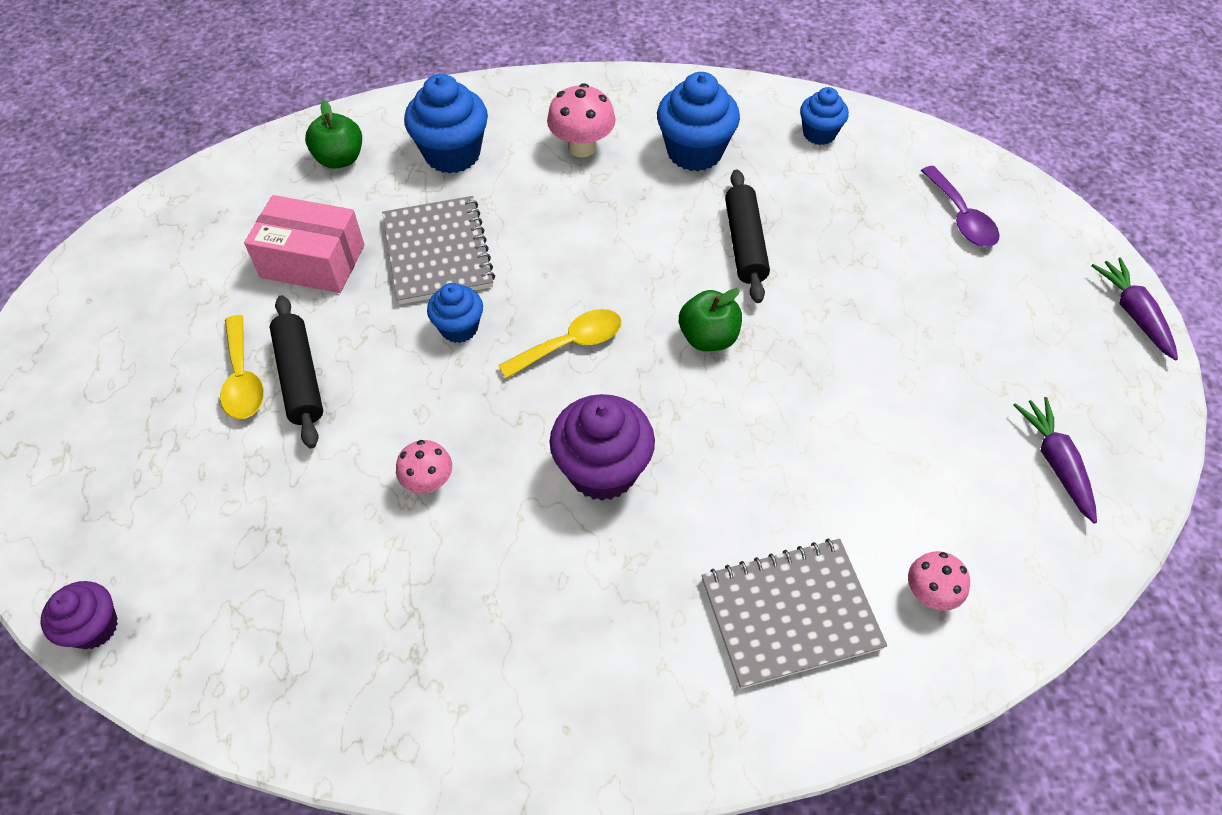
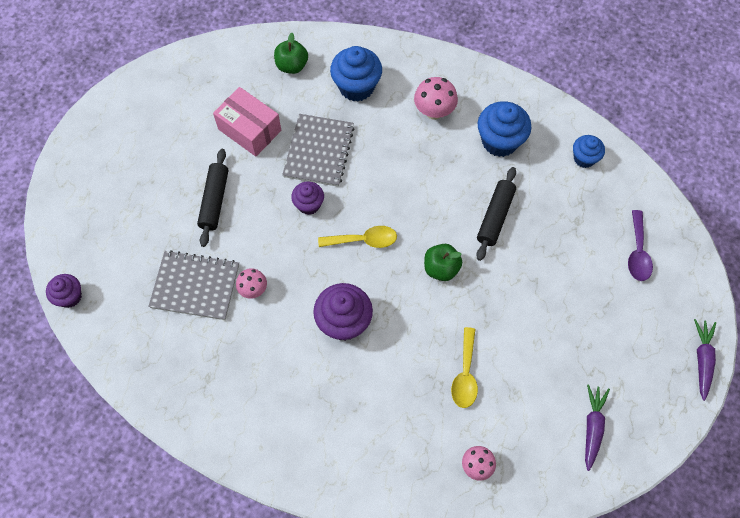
camera: 25 degrees right, 10 degrees up
(243, 379) = (186, 189): yellow spoon -> yellow spoon (465, 375)
(459, 328) = (309, 205): blue cupcake -> purple cupcake
(790, 613) = (398, 442): grey notebook -> grey notebook (195, 286)

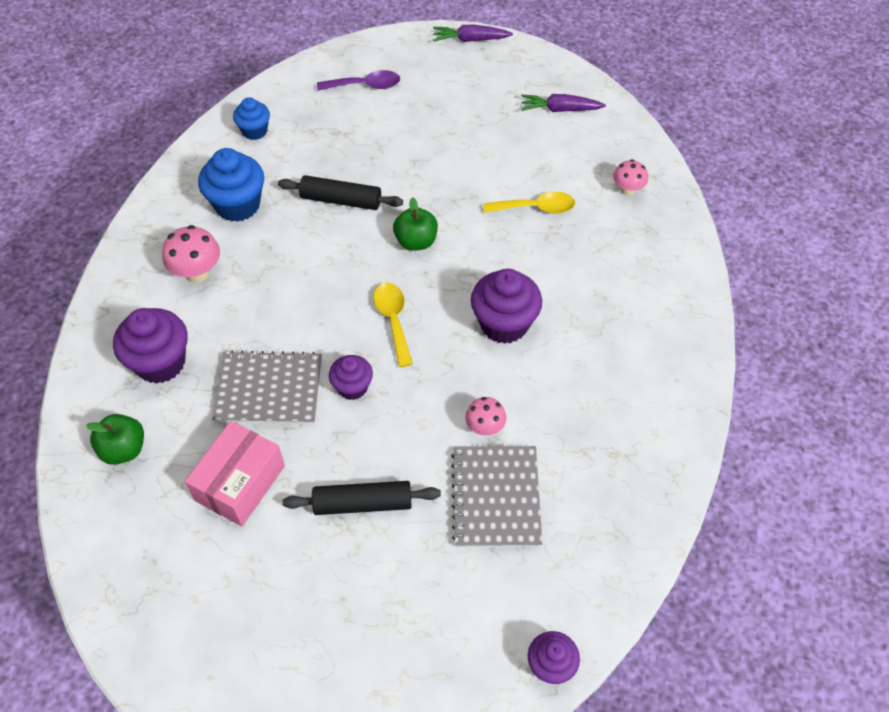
camera: 100 degrees left, 10 degrees down
(356, 87) = (160, 362): blue cupcake -> purple cupcake

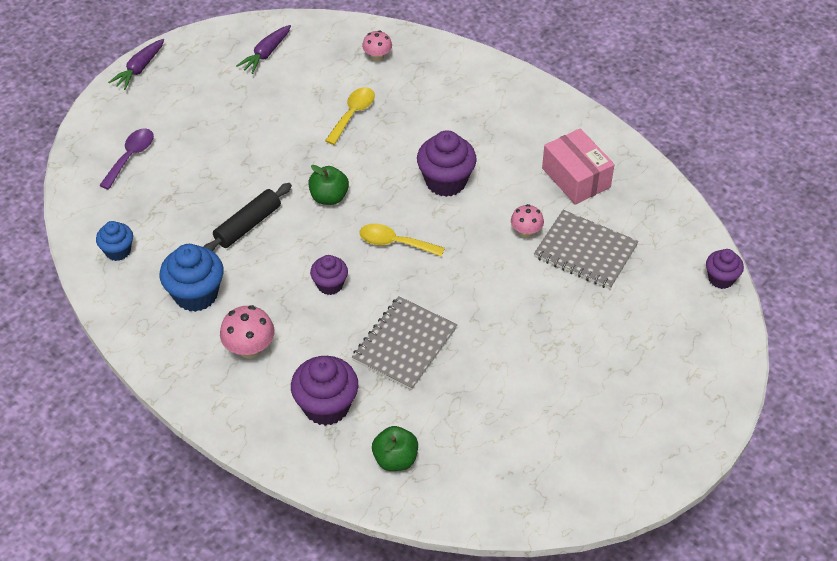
camera: 60 degrees left, 5 degrees down
(240, 483) = (477, 394): pink box -> pink box (576, 177)
(352, 387) = (438, 292): purple cupcake -> purple cupcake (330, 285)
(363, 503) = (542, 327): black rolling pin -> none

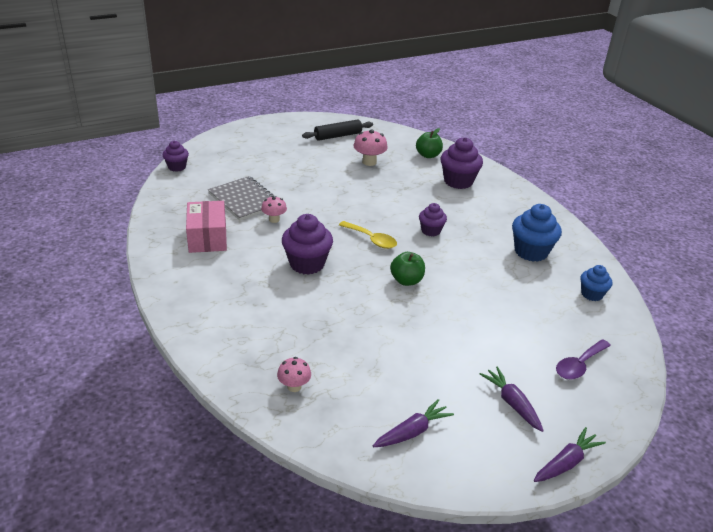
camera: 160 degrees left, 15 degrees down
(189, 101) = (512, 403): none -> purple carrot
(248, 225) = (480, 281): black rolling pin -> black rolling pin (338, 136)
(249, 349) = (498, 216): pink mushroom -> pink mushroom (369, 162)
(353, 114) = (352, 337): yellow spoon -> none
(404, 344) = (396, 192): grey notebook -> none

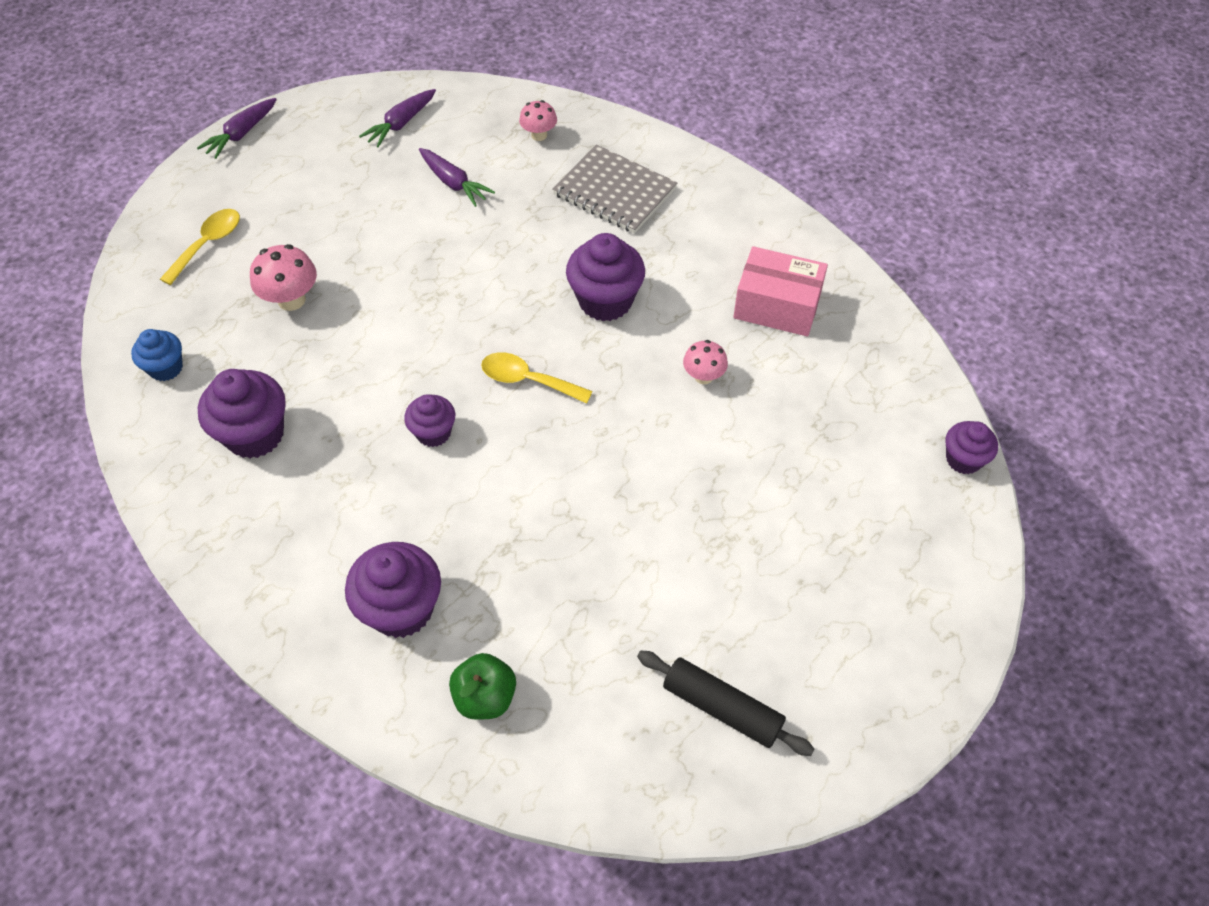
camera: 165 degrees right, 20 degrees up
(207, 238) = (777, 306): pink box -> pink box turned 45 degrees counterclockwise
(244, 200) = (780, 409): grey notebook -> grey notebook (614, 192)
(338, 136) = (722, 708): black rolling pin -> black rolling pin turned 75 degrees clockwise
(369, 162) = (609, 616): pink mushroom -> pink mushroom (291, 300)
(406, 280) = (451, 313): green apple -> none
(512, 403) = (295, 177): purple carrot -> purple carrot (453, 183)
(531, 252) = (255, 434): blue cupcake -> purple cupcake
(579, 365) = (208, 244): purple spoon -> yellow spoon

